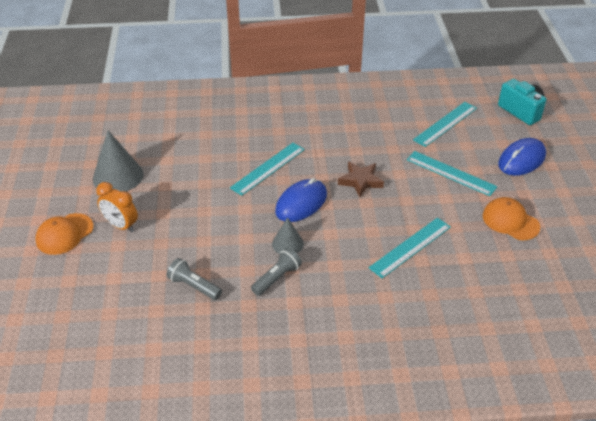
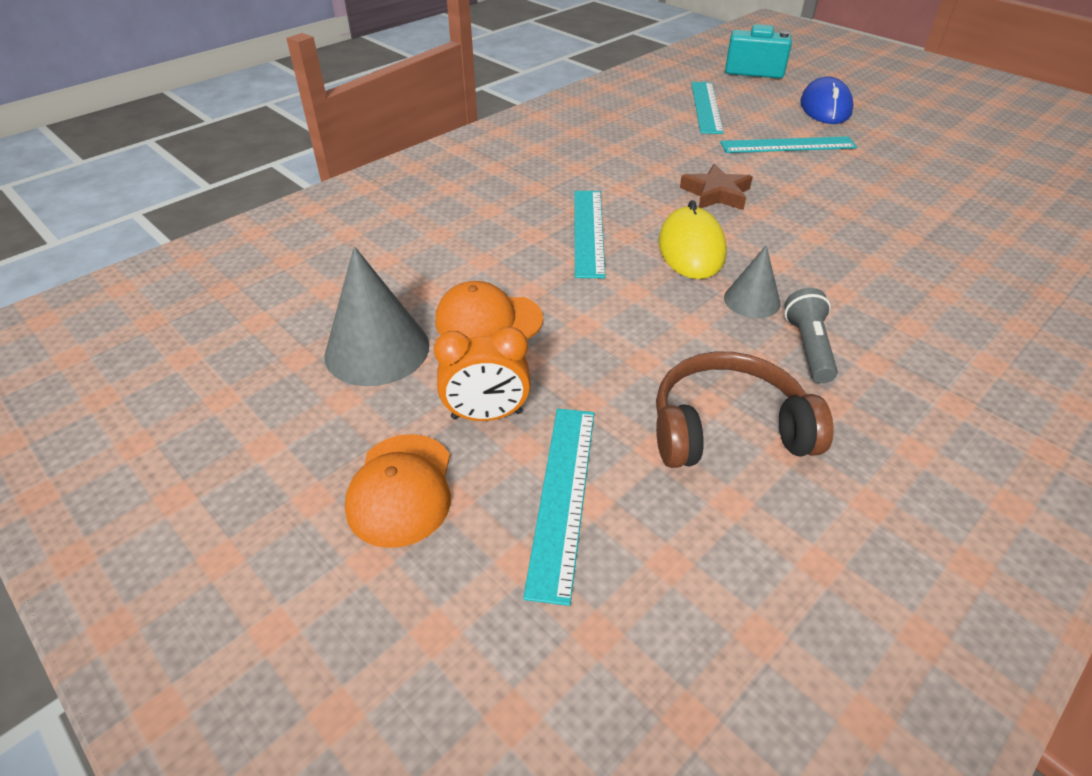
camera: 40 degrees left, 0 degrees up
(194, 286) = (727, 428): grey flashlight -> brown headphones
(301, 203) = (691, 248): blue mouse -> yellow mouse
(410, 247) = (876, 230): turquoise ruler -> turquoise ruler (562, 496)
(510, 221) = (911, 160): orange cap -> orange cap (488, 320)

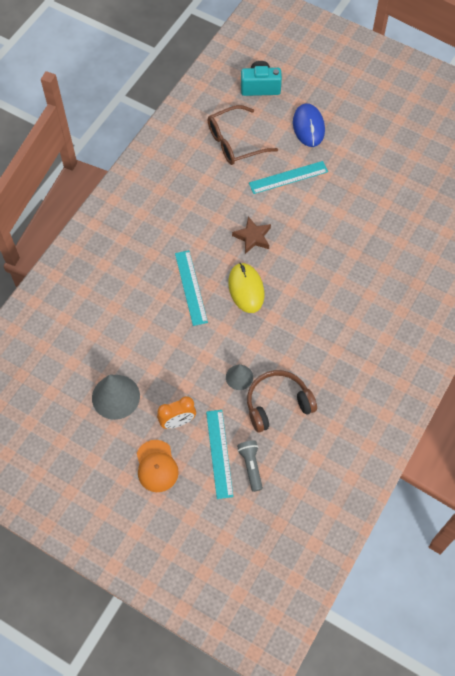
camera: 15 degrees left, 20 degrees up
(488, 320) = (160, 365): orange cap -> none
(706, 107) = (235, 142): turquoise ruler -> brown glasses
(752, 300) = (280, 322): grey cone -> grey cone (239, 377)
(808, 347) = (307, 348): grey flashlight -> grey flashlight (251, 466)

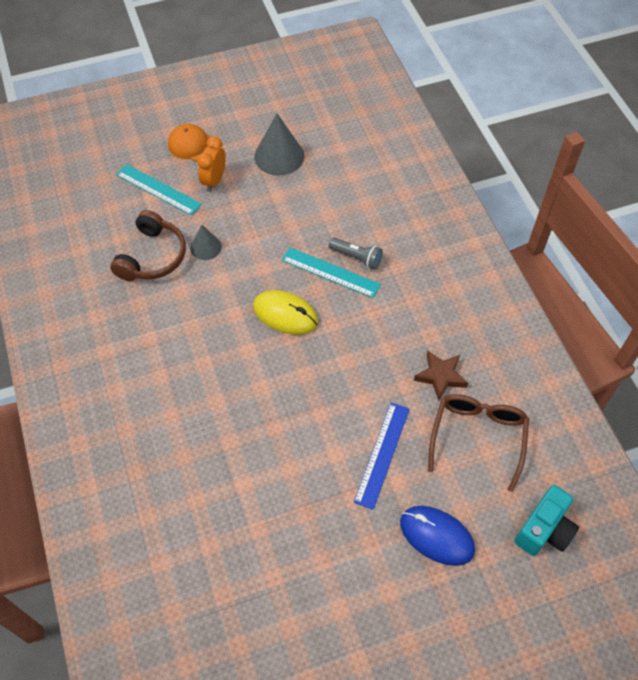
camera: 130 degrees right, 5 degrees down
(251, 466) = (125, 202): grey flashlight -> grey flashlight (356, 257)
(252, 237) = (337, 362): brown star -> brown star (441, 376)
(288, 177) = (382, 454): turquoise ruler -> blue ruler

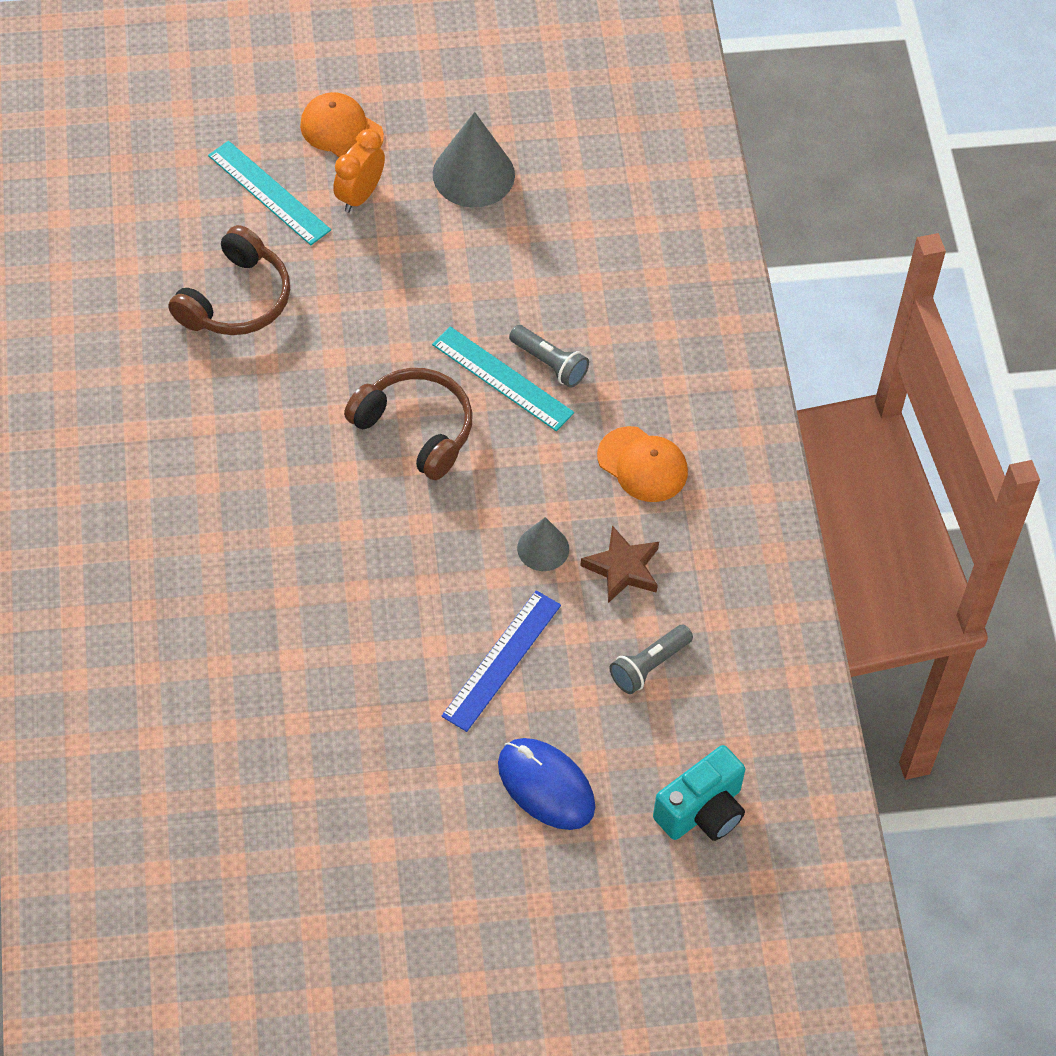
camera: 10 degrees right, 0 degrees up
(206, 247) = (321, 301): grey cone -> grey cone (543, 548)
(285, 314) = (416, 429): yellow mouse -> brown headphones
(432, 308) = (642, 465): none -> orange cap
(477, 437) = (649, 666): brown glasses -> grey flashlight

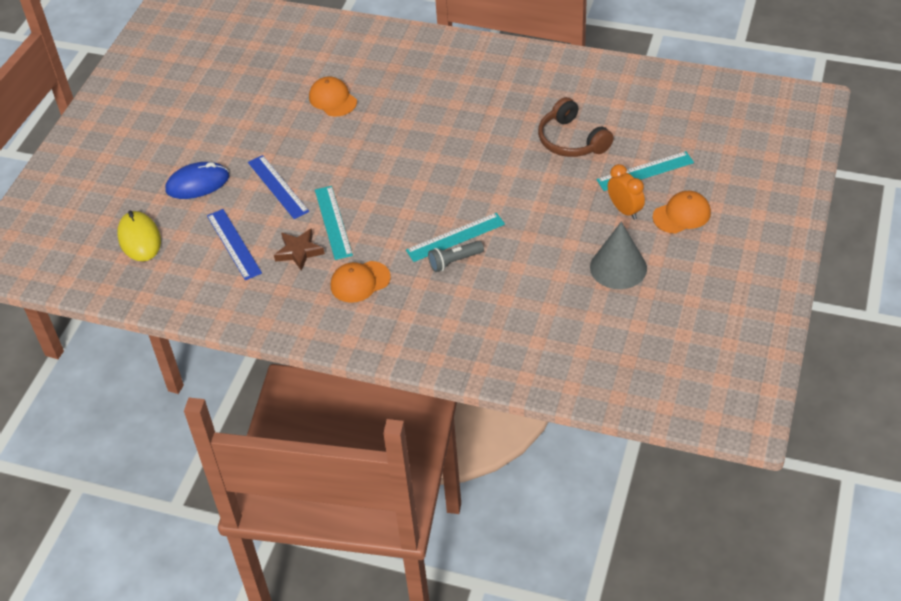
camera: 120 degrees right, 10 degrees down
(262, 670) = (332, 99): none -> orange cap
(416, 429) = (442, 191): brown headphones -> none
(543, 548) = (333, 222): grey cone -> turquoise ruler
(649, 666) = (234, 244): grey flashlight -> blue ruler
(702, 811) = (139, 239): turquoise camera -> yellow mouse

